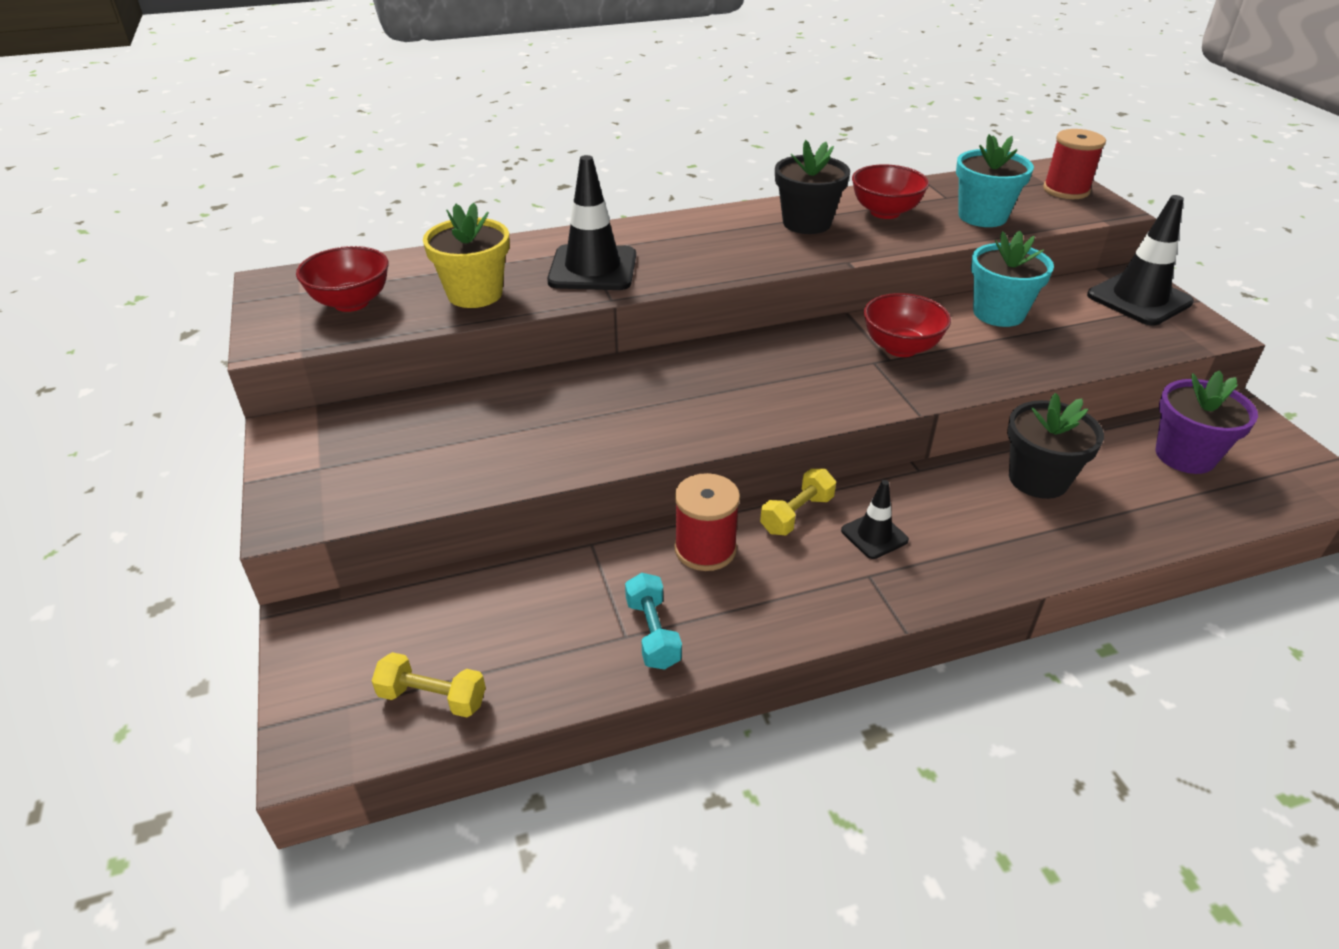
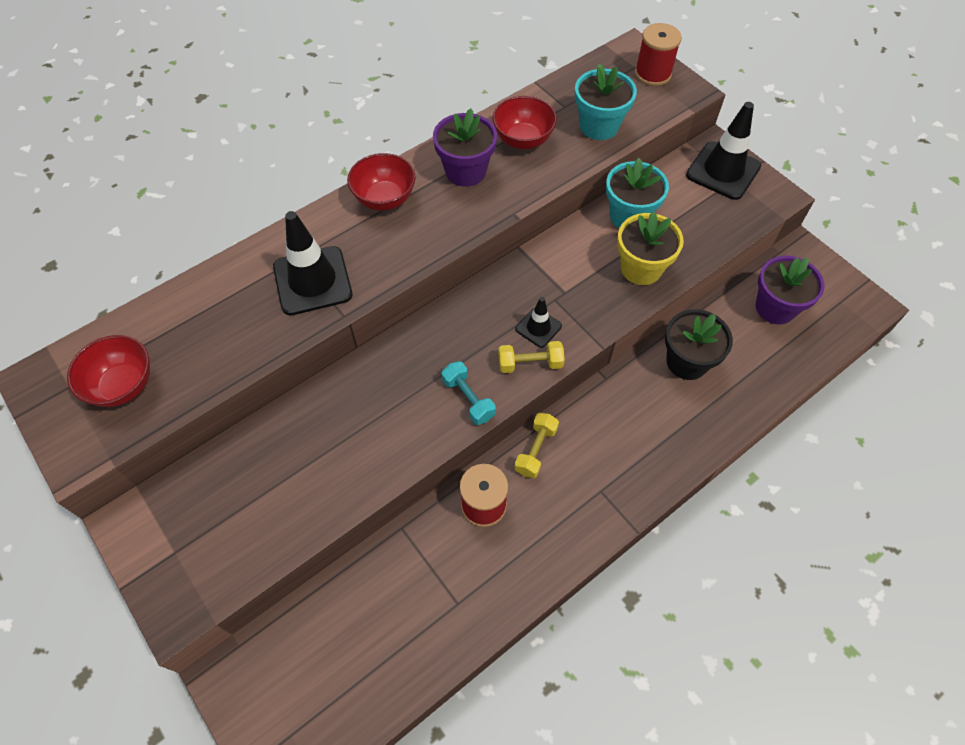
camera: 20 degrees left, 20 degrees up
(432, 698) = (347, 706): yellow dumbbell -> yellow dumbbell (530, 364)
(475, 294) = (226, 342): yellow flower pot -> yellow flower pot (641, 268)
(652, 633) = (475, 594): turquoise dumbbell -> turquoise dumbbell (468, 399)
(806, 223) = (465, 171): black flower pot -> purple flower pot
(874, 535) = (594, 452): black traffic cone -> black traffic cone (538, 327)
(900, 348) = (569, 277): red bowl -> red bowl (385, 199)

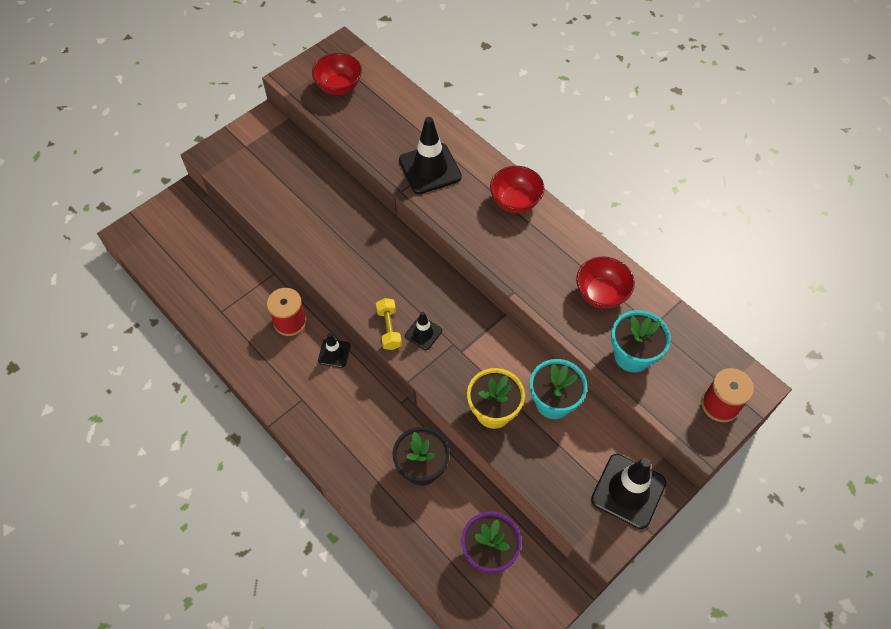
camera: 85 degrees right, 0 degrees up
(465, 171) = (555, 254): purple flower pot -> none
(468, 399) = (356, 290): turquoise dumbbell -> none
(535, 450) = (334, 353): yellow dumbbell -> black traffic cone

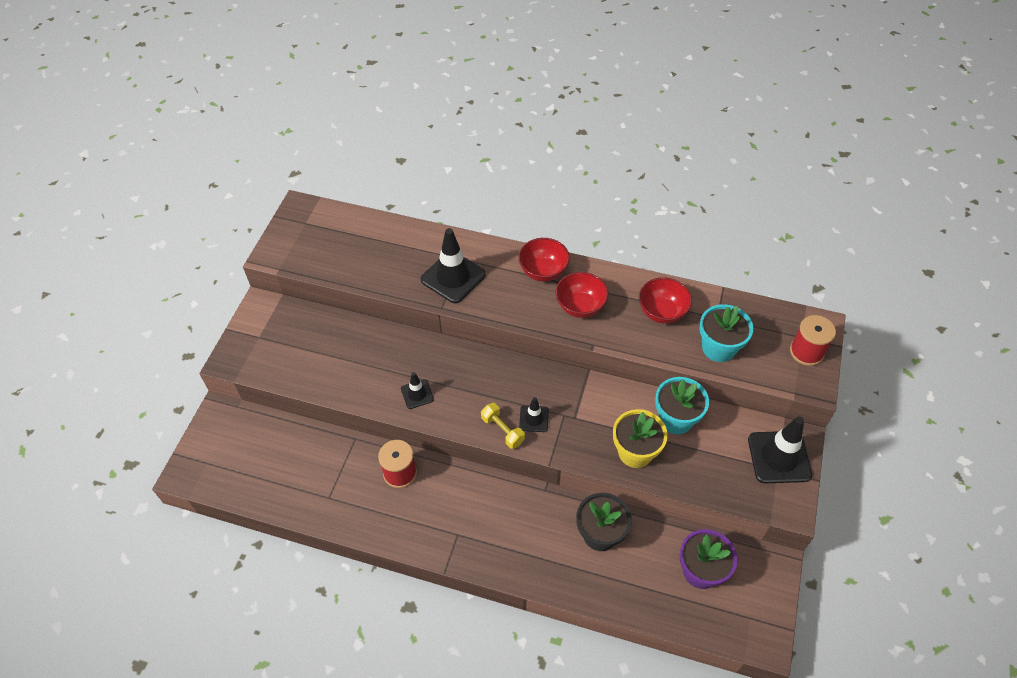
camera: 30 degrees left, 5 degrees down
(334, 353) = (458, 479): black traffic cone -> black traffic cone (417, 394)
(339, 87) = (322, 244): red bowl -> red bowl (580, 306)

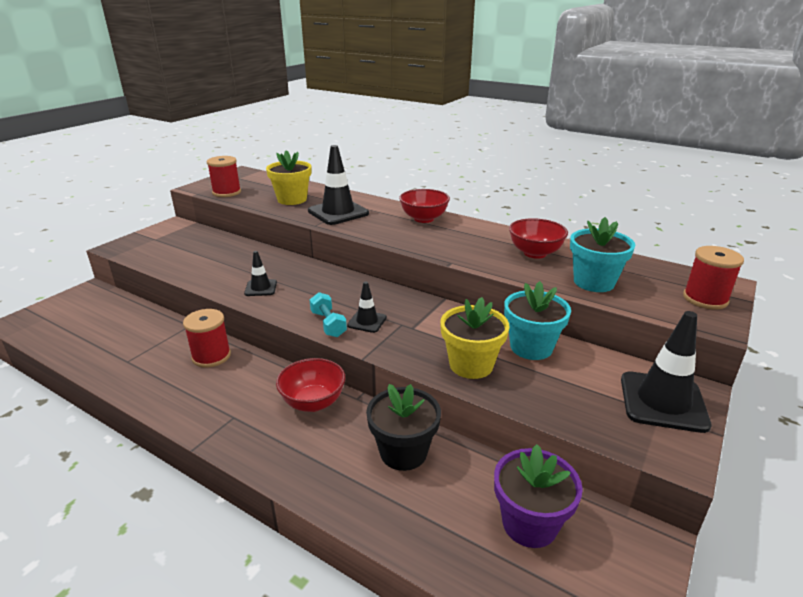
camera: 15 degrees right, 25 degrees down
(312, 260) = (226, 192): none -> red spool
(392, 260) = (292, 199): none -> yellow flower pot
(502, 430) = (328, 324): yellow dumbbell -> turquoise dumbbell
(580, 306) = (449, 240): red bowl -> red bowl (313, 402)

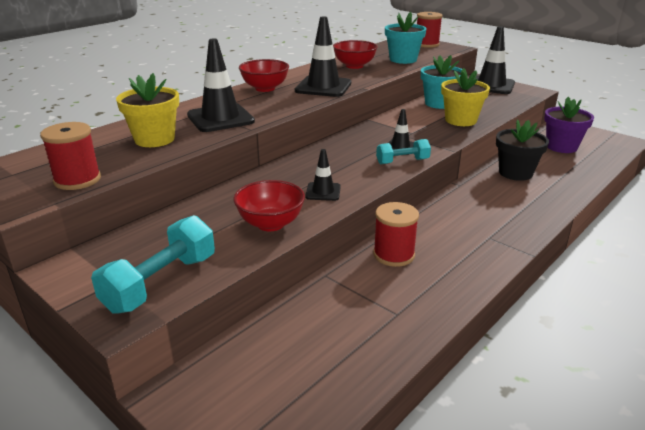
camera: 80 degrees left, 0 degrees up
(147, 250) = (161, 283): none -> turquoise dumbbell
(313, 402) = (466, 202): red bowl -> red bowl (270, 224)
(441, 243) = (323, 87): none -> black traffic cone

